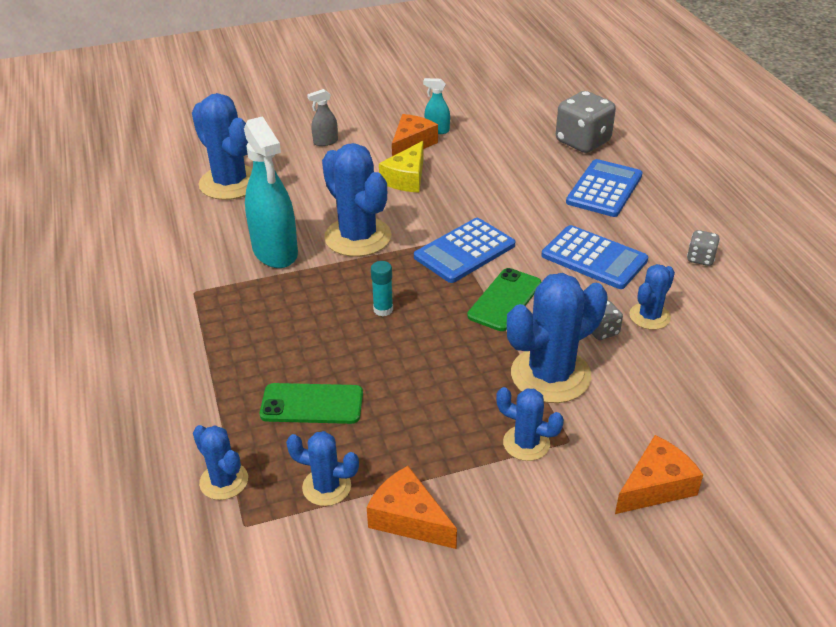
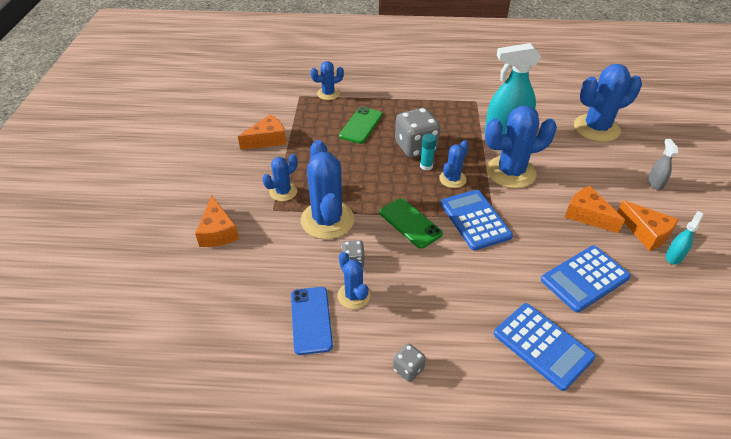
camera: 110 degrees right, 5 degrees up
(326, 487) = (304, 120): blue cactus -> blue cactus (452, 179)
(406, 178) = (587, 215): yellow cheese -> orange cheese
(582, 142) = (642, 367): grey dice -> grey dice (416, 147)
(594, 258) = (438, 292): blue calculator -> blue calculator (585, 279)
(708, 339) = (311, 320): none -> blue phone

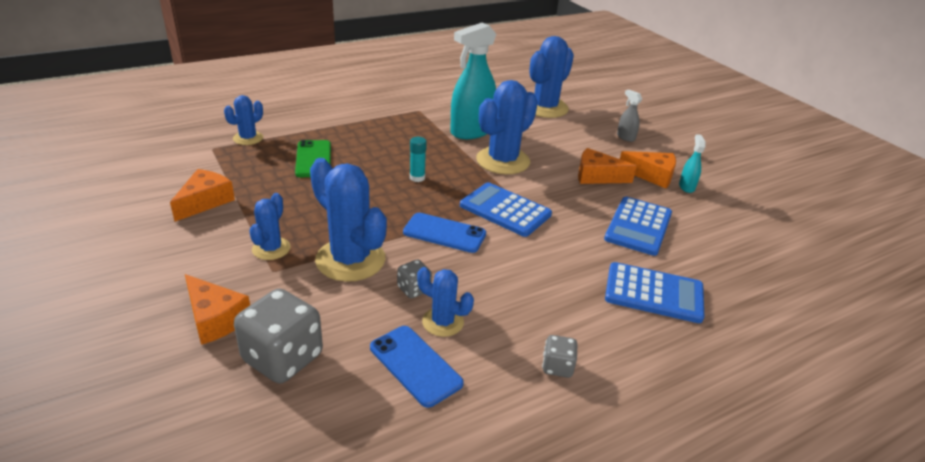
camera: 35 degrees left, 10 degrees down
(410, 223) = (444, 233): green phone -> blue phone
(416, 147) = (392, 164): grey dice -> grey dice (283, 358)
(452, 179) = (453, 182): blue cactus -> none

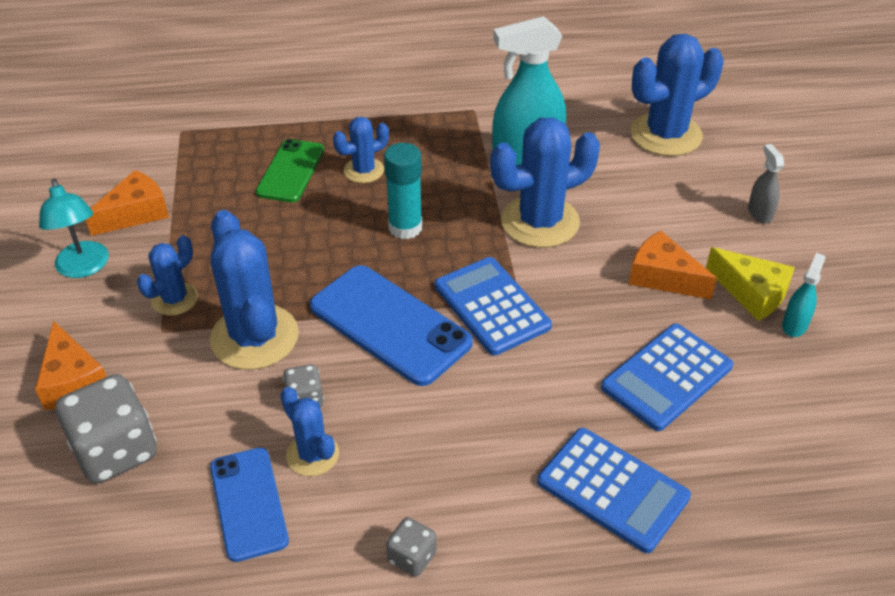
camera: 25 degrees right, 10 degrees up
(181, 243) = (84, 268): none -> turquoise lamp
(248, 138) = (229, 122): blue cactus -> blue cactus (364, 170)
(417, 178) = (405, 227): turquoise glue stick -> turquoise glue stick, size x1.60
(444, 233) = (389, 325): blue phone -> blue phone, size x1.55
(652, 175) = (752, 293): orange cheese -> yellow cheese

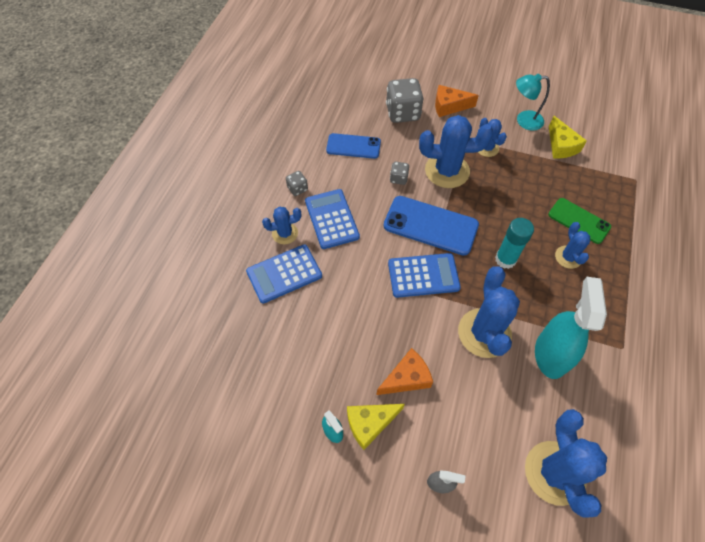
camera: 115 degrees right, 15 degrees up
(135, 213) = (561, 146): orange cheese -> yellow cheese
(312, 454) = (366, 172): blue cactus -> blue cactus (285, 233)
(389, 325) = (430, 225): blue phone -> blue phone turned 45 degrees clockwise
(667, 377) = (333, 335): blue calculator -> blue calculator (331, 219)

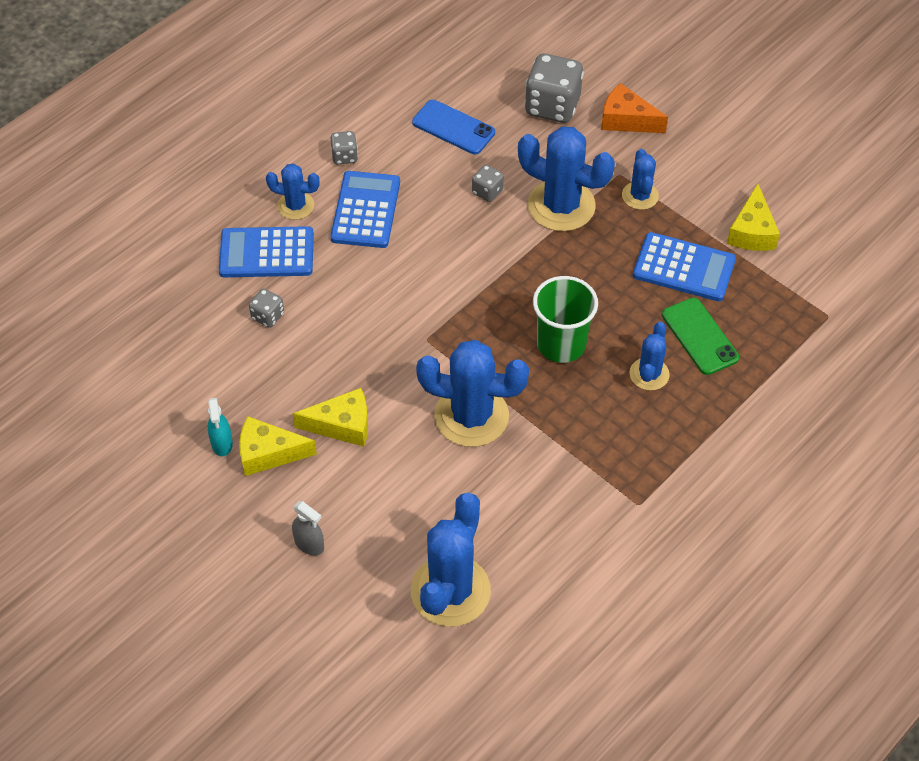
camera: 25 degrees right, 5 degrees down
(310, 319) = (268, 316): none -> grey dice
(406, 378) = (342, 425): orange cheese -> yellow cheese
(423, 275) = (439, 322): blue calculator -> blue calculator (684, 267)
(430, 225) = (490, 266): blue phone -> none
(484, 333) = (471, 416): blue cactus -> blue cactus turned 75 degrees clockwise
(505, 259) = (561, 344): turquoise glue stick -> green cup
(524, 120) = (723, 177): turquoise lamp -> none
(550, 354) = (539, 472): turquoise spray bottle -> none

